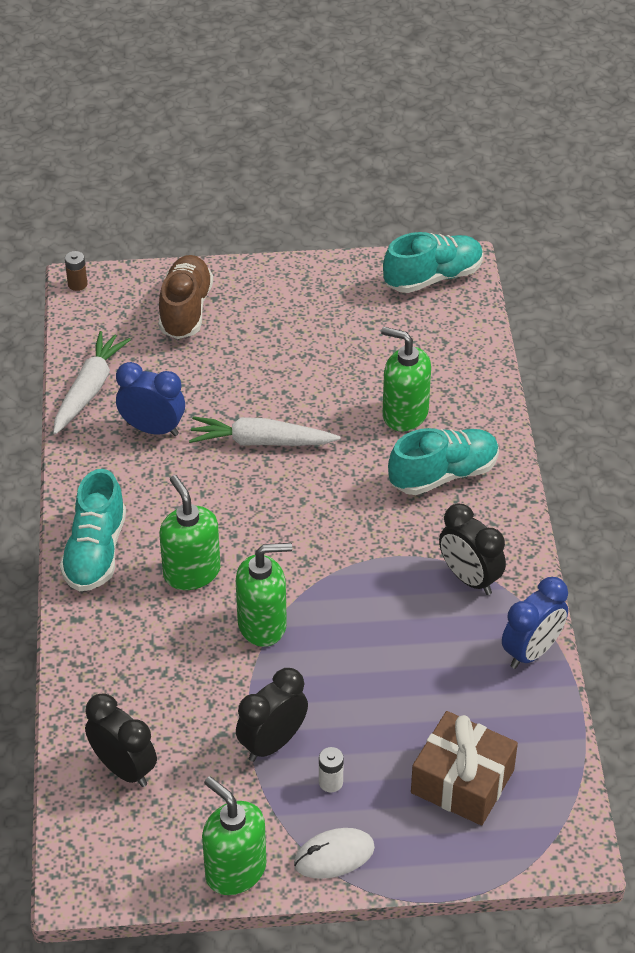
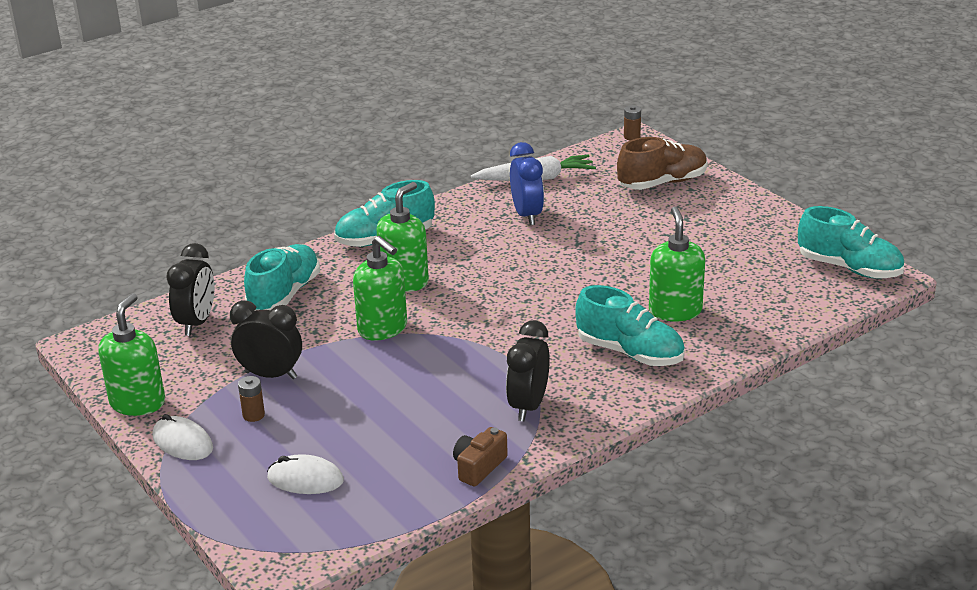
camera: 60 degrees right, 15 degrees down
(132, 675) = (284, 294): none -> turquoise shoe
(261, 442) = (566, 261): white carrot -> none
(330, 782) = (253, 415): white battery -> brown battery
(462, 781) = (305, 479): brown gift -> white mouse
(531, 652) = (479, 467): blue clock -> brown camera

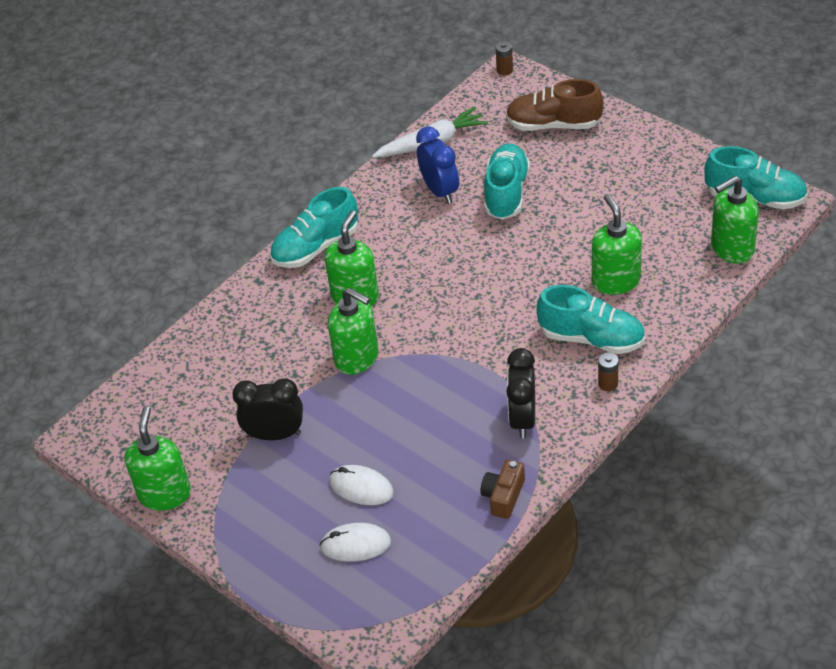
camera: 10 degrees left, 15 degrees up
(182, 443) = (227, 529): white mouse -> white mouse (361, 488)
(197, 323) = (178, 388): black clock -> none
(253, 415) = (279, 484): brown battery -> brown battery (608, 384)
(284, 294) = (248, 336): turquoise shoe -> turquoise shoe (506, 193)
(662, 183) = (553, 125): brown shoe -> brown shoe turned 135 degrees counterclockwise
(808, 304) = (731, 249): none -> green soap dispenser

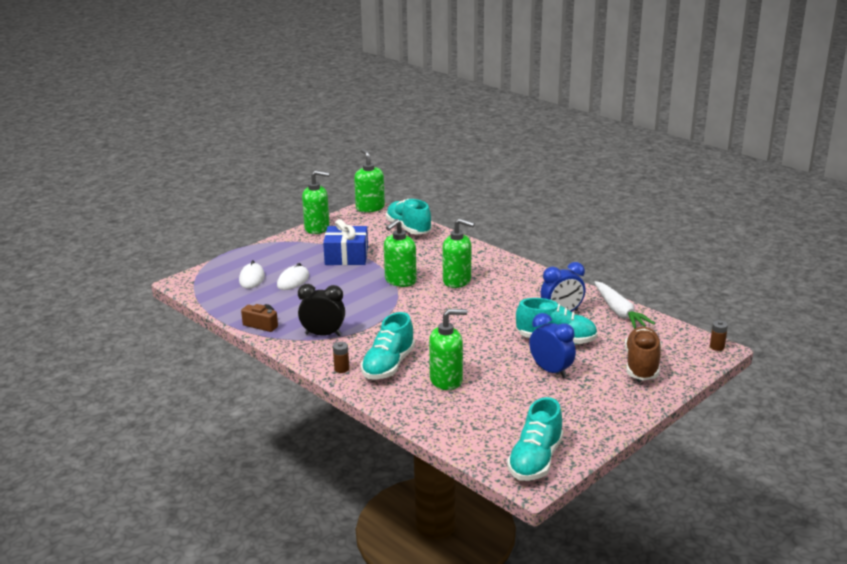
camera: 90 degrees right, 20 degrees down
(275, 435) = (346, 256): black clock -> blue gift
(316, 247) = (508, 269): turquoise shoe -> turquoise shoe (408, 228)
(578, 194) = (551, 371): none -> blue clock
(731, 249) = (471, 440): green soap dispenser -> green soap dispenser (370, 208)

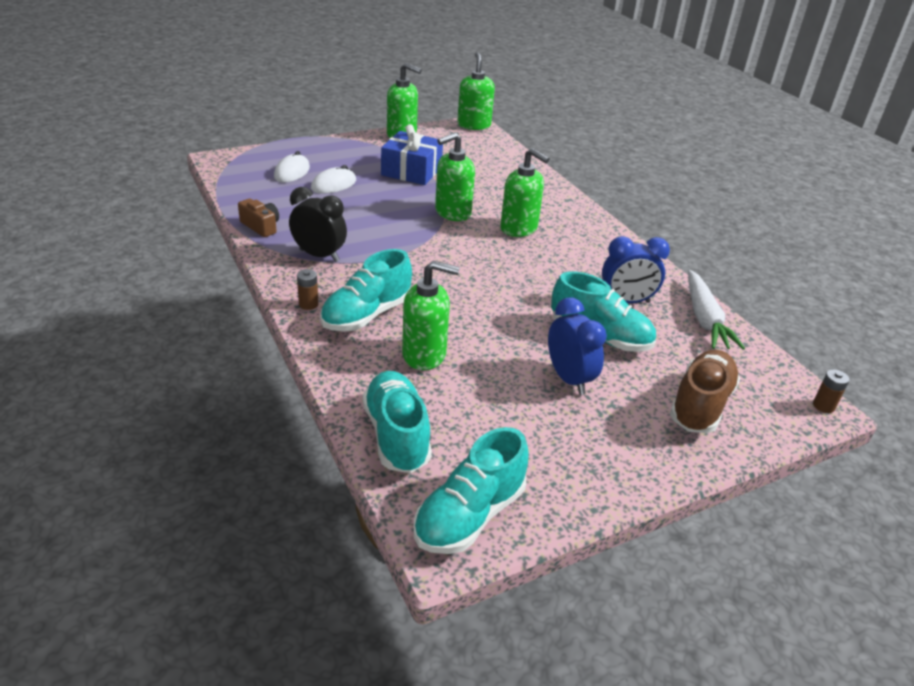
camera: 15 degrees right, 10 degrees up
(408, 228) = (501, 156): turquoise shoe -> turquoise shoe (396, 435)

